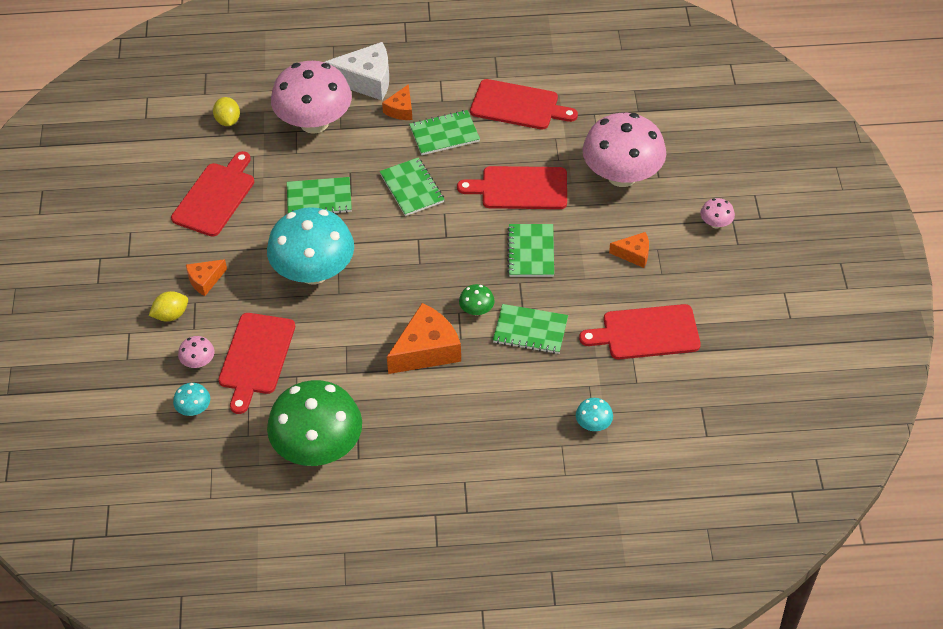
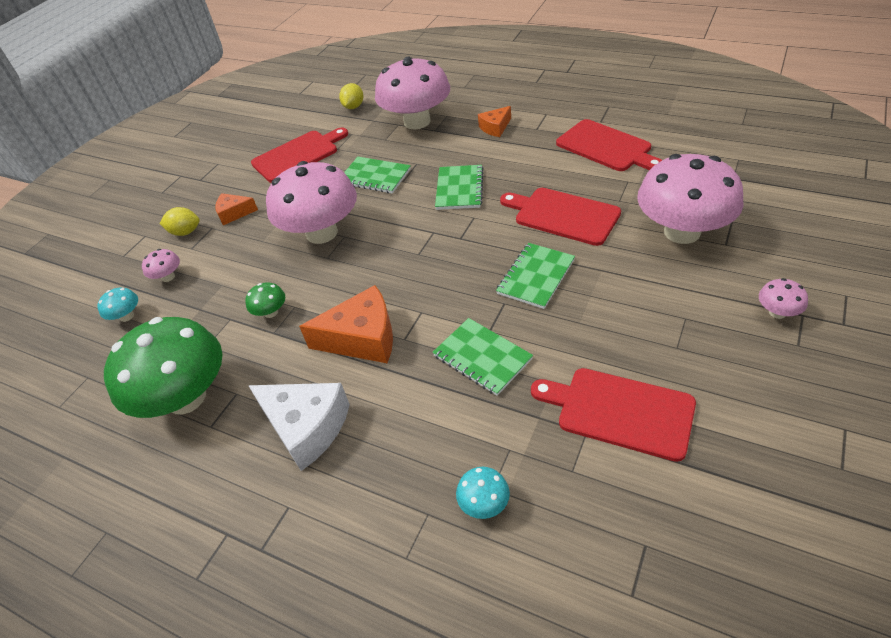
camera: 35 degrees right, 5 degrees down
(256, 357) = (213, 289): red cutting board -> none
(314, 272) = (322, 233): turquoise mushroom -> pink mushroom
(366, 80) = (482, 102): white cheese -> white cheese (306, 427)
(444, 134) = (520, 154): green notebook -> none
(476, 310) = (440, 316): green mushroom -> green mushroom (271, 312)
(634, 254) = (653, 315): orange cheese -> none

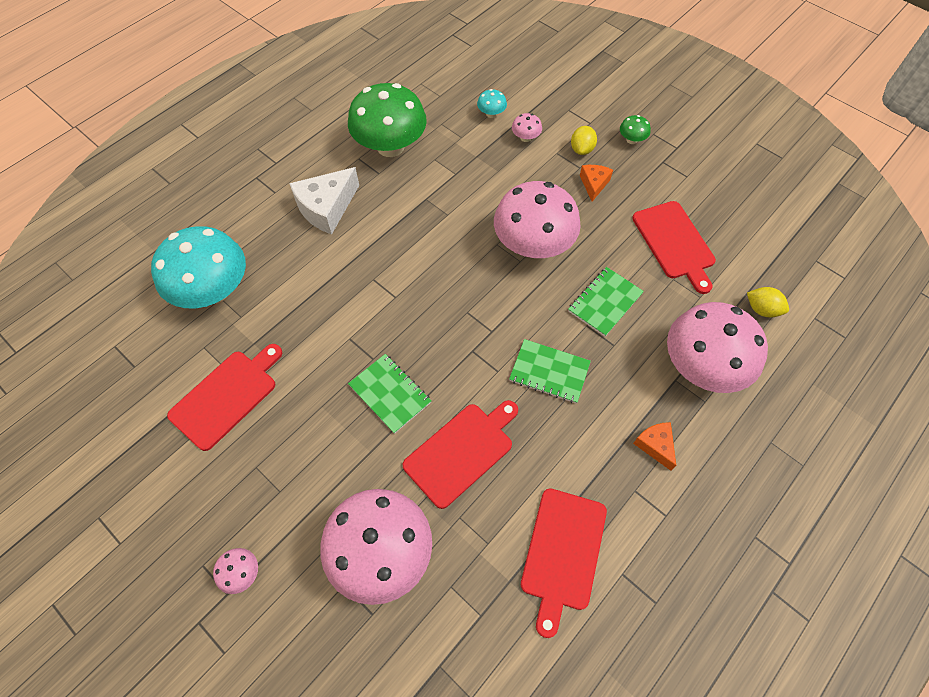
camera: 100 degrees right, 15 degrees up
(271, 312) = (448, 199): green mushroom -> green mushroom (631, 140)
(362, 338) = (388, 252): orange cheese -> none
(482, 357) = (325, 325): green notebook -> none
(484, 503) = (213, 290): turquoise mushroom -> turquoise mushroom, size x2.48
(606, 147) = (563, 552): red cutting board -> red cutting board turned 45 degrees counterclockwise

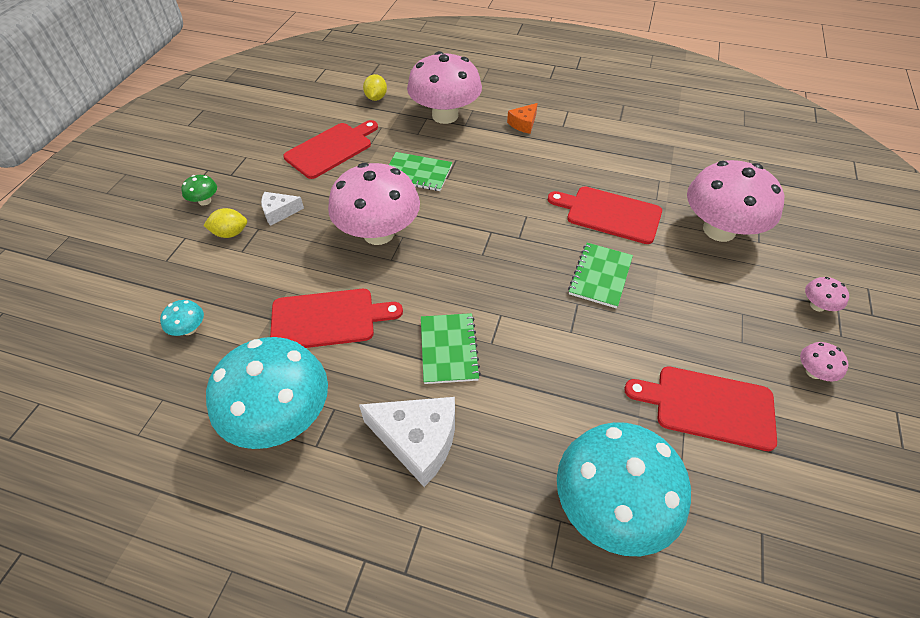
camera: 115 degrees left, 10 degrees down
(390, 146) = (281, 416): green mushroom -> turquoise mushroom
(525, 138) = (224, 283): pink mushroom -> pink mushroom (813, 372)
(549, 372) = (505, 187): green notebook -> green notebook (448, 349)
(563, 552) = (631, 146): red cutting board -> red cutting board (328, 319)
(594, 184) = (279, 212): orange cheese -> white cheese

